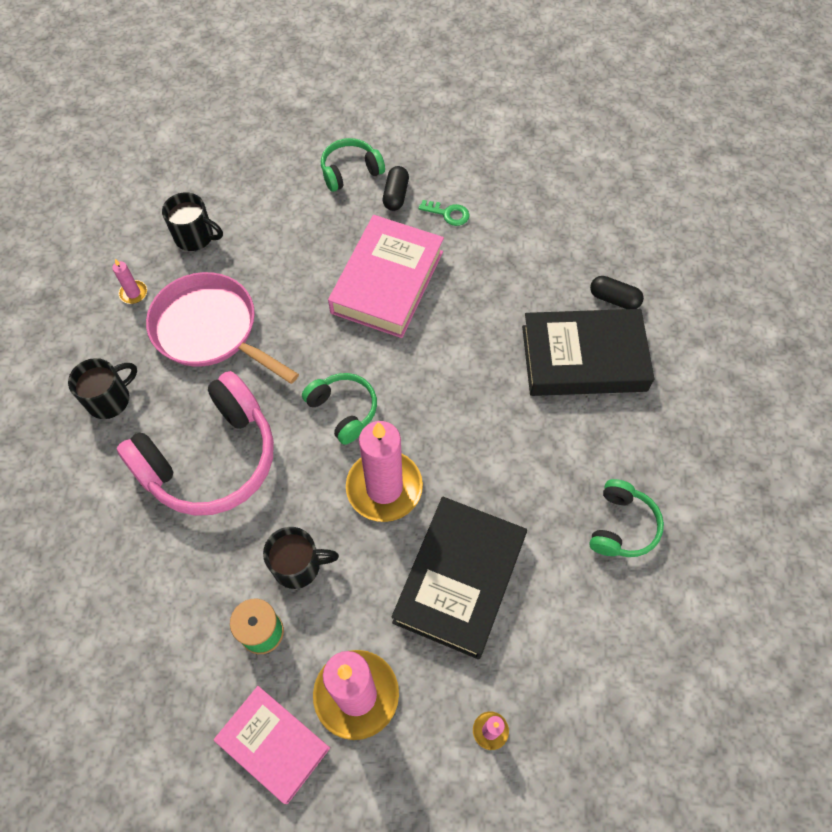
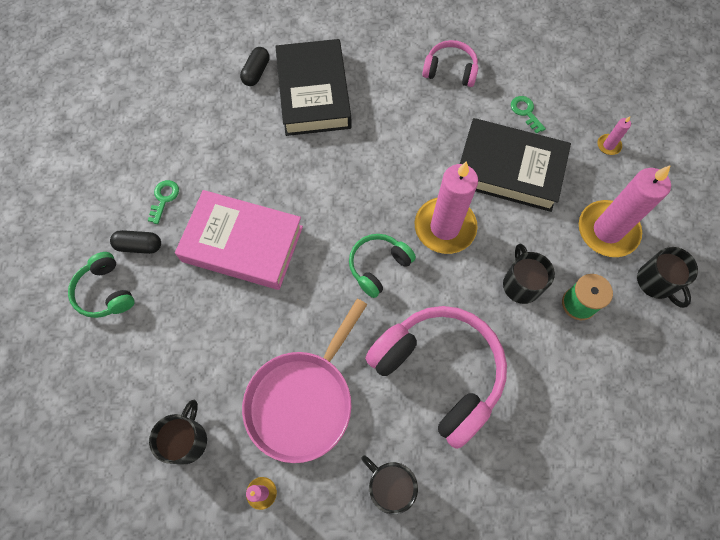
camera: 95 degrees left, 5 degrees up
(273, 744) = (656, 282): pink book -> black mug
(551, 619) = (525, 112): none -> green key
(622, 526) = (450, 70): green headphones -> pink headphones

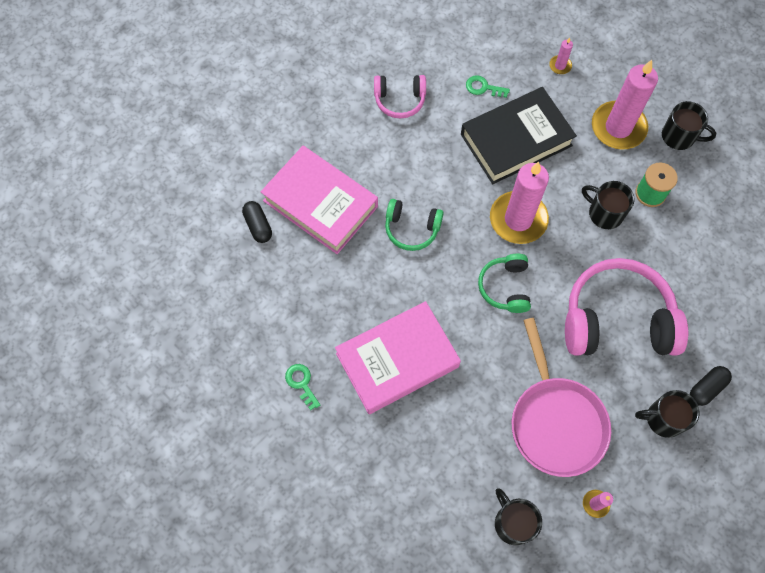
camera: 45 degrees left, 0 degrees up
(105, 292) = (340, 489): green headphones -> green headphones (411, 229)
(139, 246) = (325, 433): black capsule -> black capsule (706, 388)
(313, 93) = (320, 203): black book -> pink book
(450, 70) = (399, 100): pink headphones -> pink headphones turned 150 degrees counterclockwise

